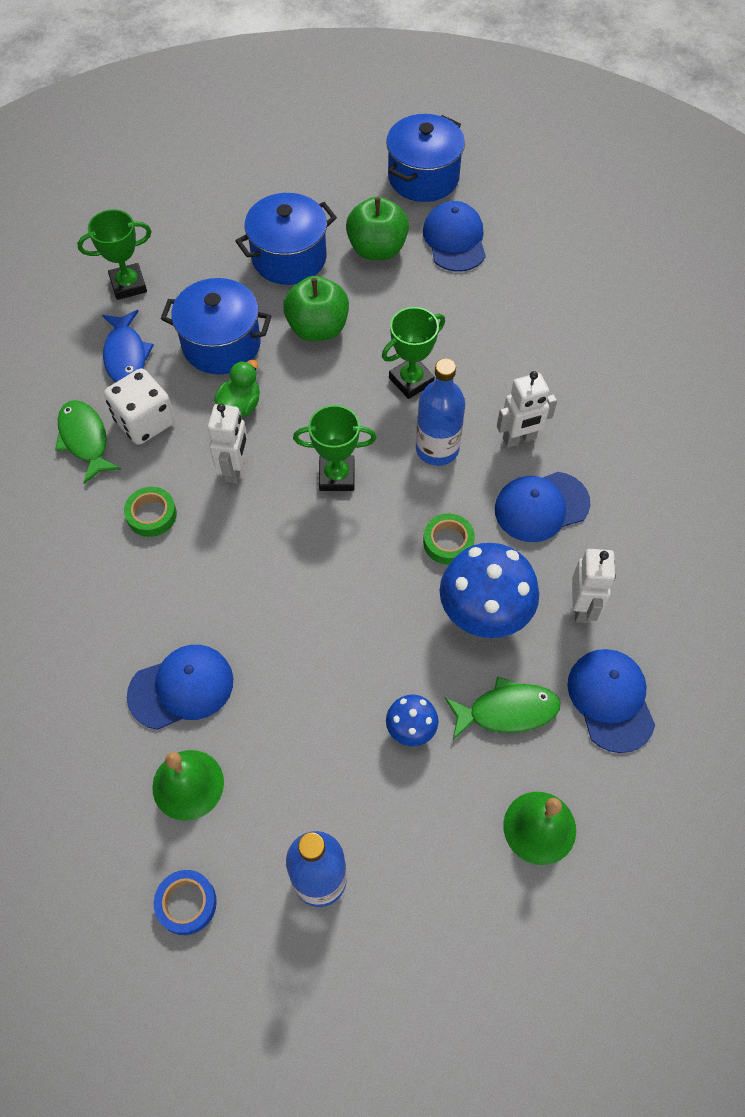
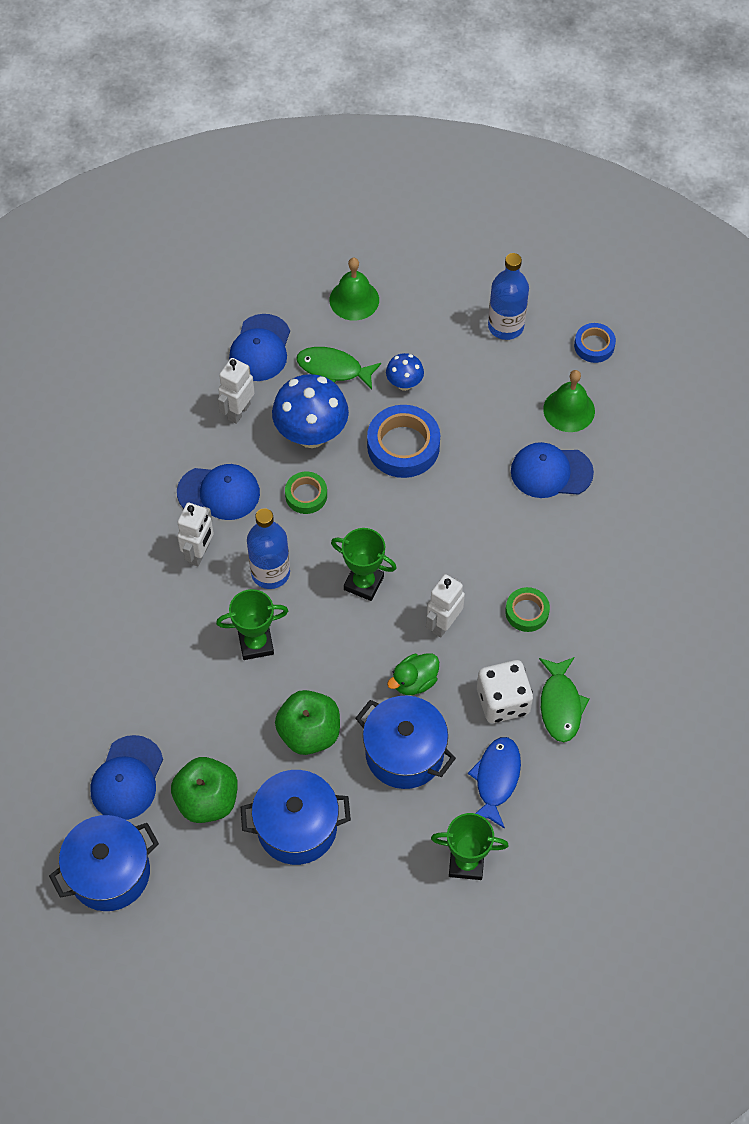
camera: 155 degrees left, 0 degrees up
(371, 645) = (403, 446): none -> blue tape
(519, 439) = (199, 553): white robot -> white robot turned 105 degrees clockwise

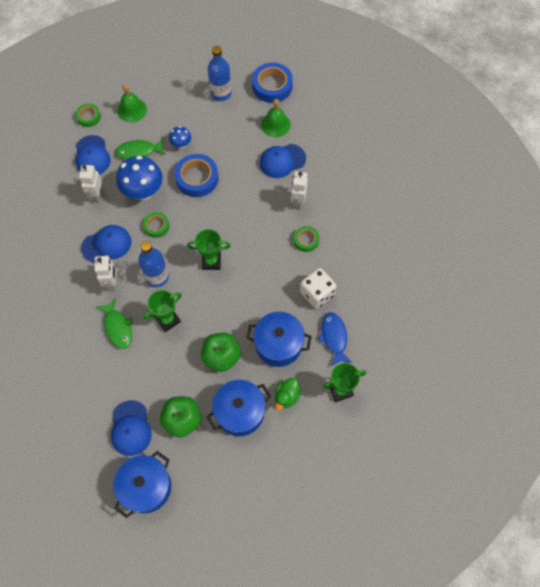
camera: 25 degrees left, 5 degrees up
(283, 285) = (89, 117): none -> green tape
(414, 681) = (265, 303): green duck -> green duck (286, 396)
(443, 624) = (265, 265): white robot -> white robot (297, 202)
(560, 705) = (348, 282): green fish -> green fish (118, 327)
(594, 346) = (272, 86): blue tape -> blue tape, size x1.75

